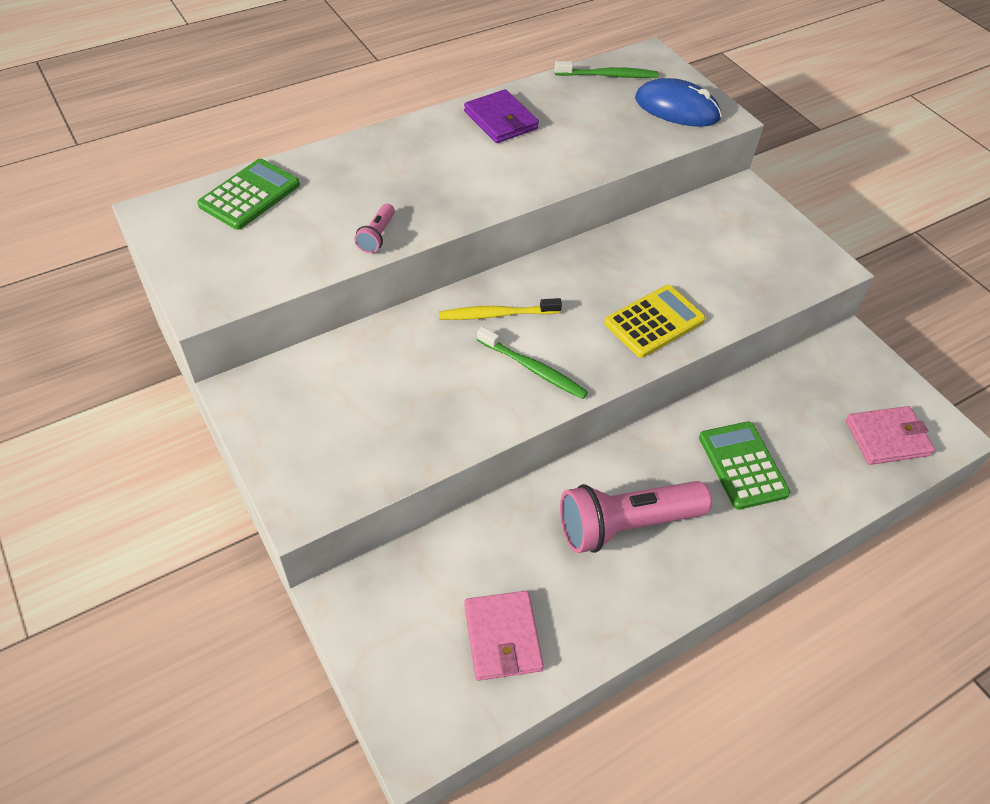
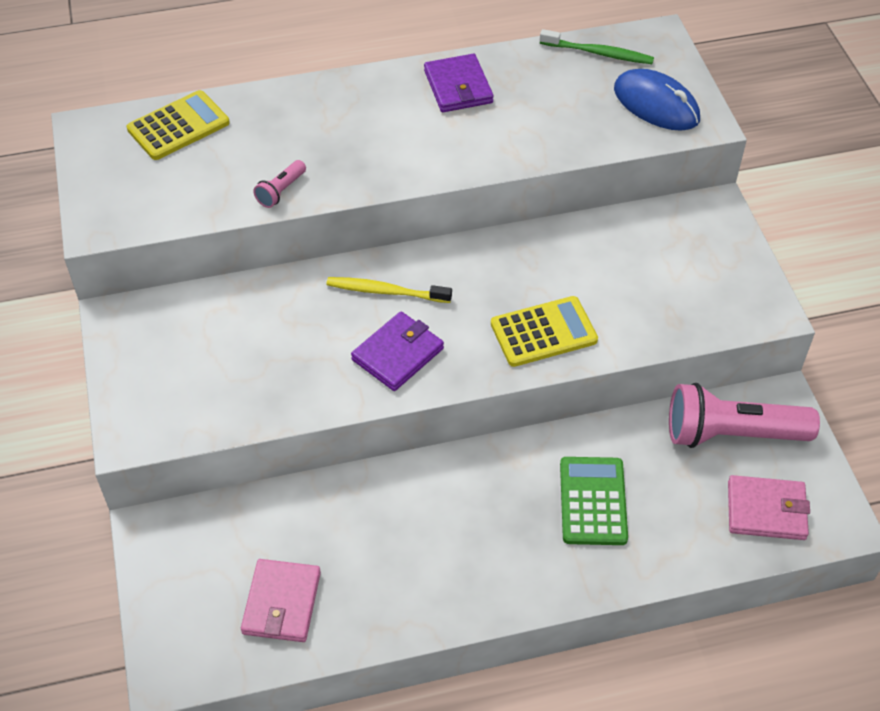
camera: 20 degrees right, 0 degrees up
(250, 195) = (178, 126): green calculator -> yellow calculator
(533, 369) = (397, 354): green toothbrush -> purple wallet
(626, 524) = (445, 530): pink flashlight -> pink flashlight (732, 434)

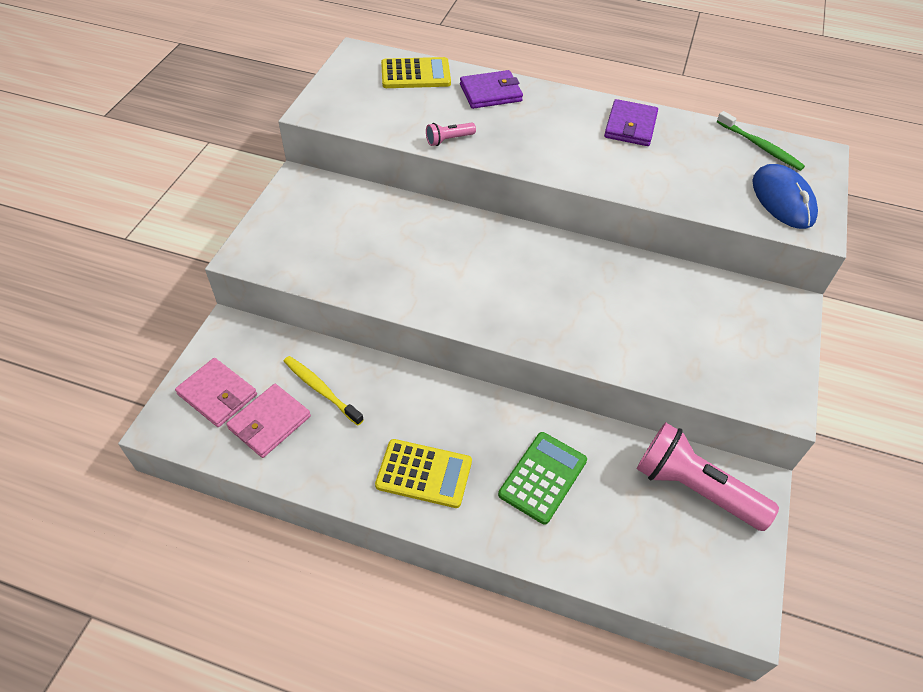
camera: 30 degrees right, 0 degrees up
(386, 291) = (486, 246): yellow toothbrush -> yellow toothbrush (321, 390)
(397, 354) = (460, 291): purple wallet -> purple wallet (490, 93)
(543, 332) = (580, 328): yellow calculator -> yellow calculator (424, 474)
(766, 510) = (682, 565): pink wallet -> pink wallet (217, 394)

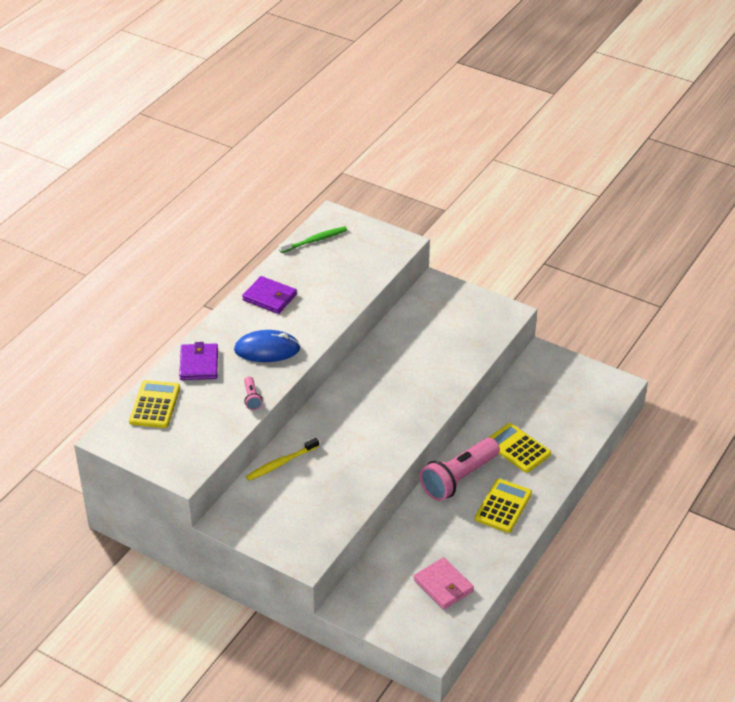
camera: 75 degrees left, 10 degrees down
(217, 394) = (410, 615): pink wallet -> none
(321, 390) = (421, 553): yellow toothbrush -> yellow toothbrush (281, 463)
(543, 477) = (518, 448): green calculator -> yellow calculator
(694, 488) = (539, 381): pink flashlight -> pink flashlight (459, 478)
(783, 199) = (371, 247): blue mouse -> blue mouse (267, 349)

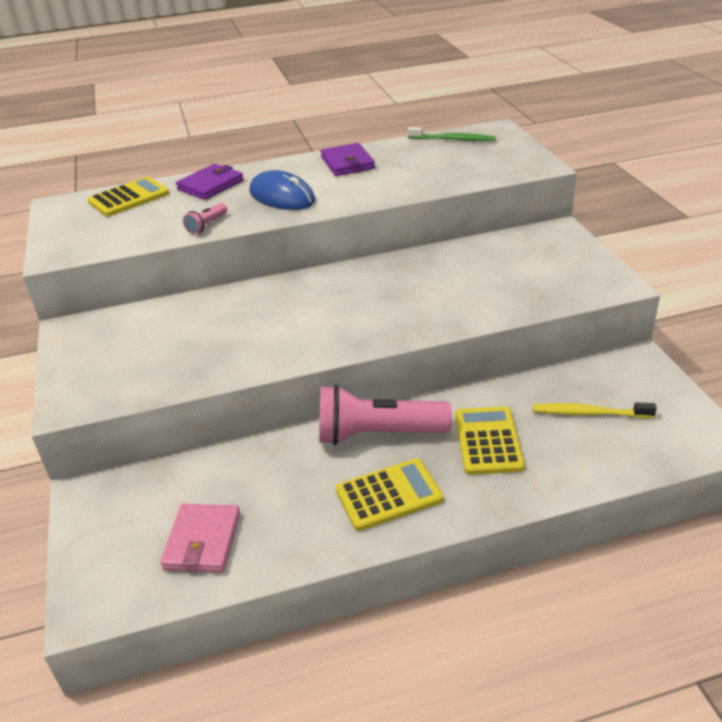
camera: 45 degrees right, 5 degrees down
(281, 463) = (189, 308): yellow toothbrush -> yellow toothbrush (589, 413)

